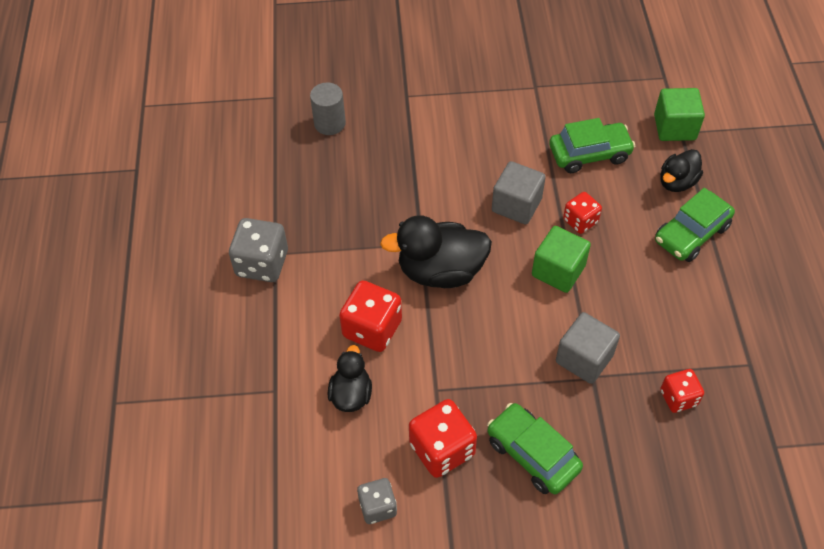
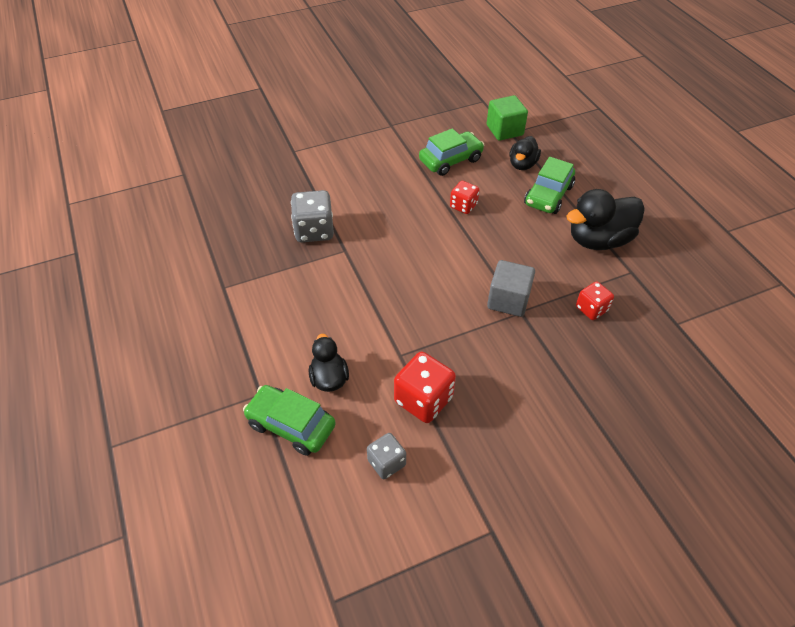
camera: 20 degrees left, 5 degrees down
(262, 263) = (214, 297): grey dice -> grey dice (314, 230)
(329, 123) = (237, 183): grey cylinder -> none
(372, 329) = (328, 323): red dice -> none
(440, 271) = (369, 266): black duck -> black duck (598, 240)
(516, 205) = (410, 206): grey cube -> none
(532, 454) = (498, 382): green car -> green car (291, 425)
(558, 271) = (461, 243): green cube -> none

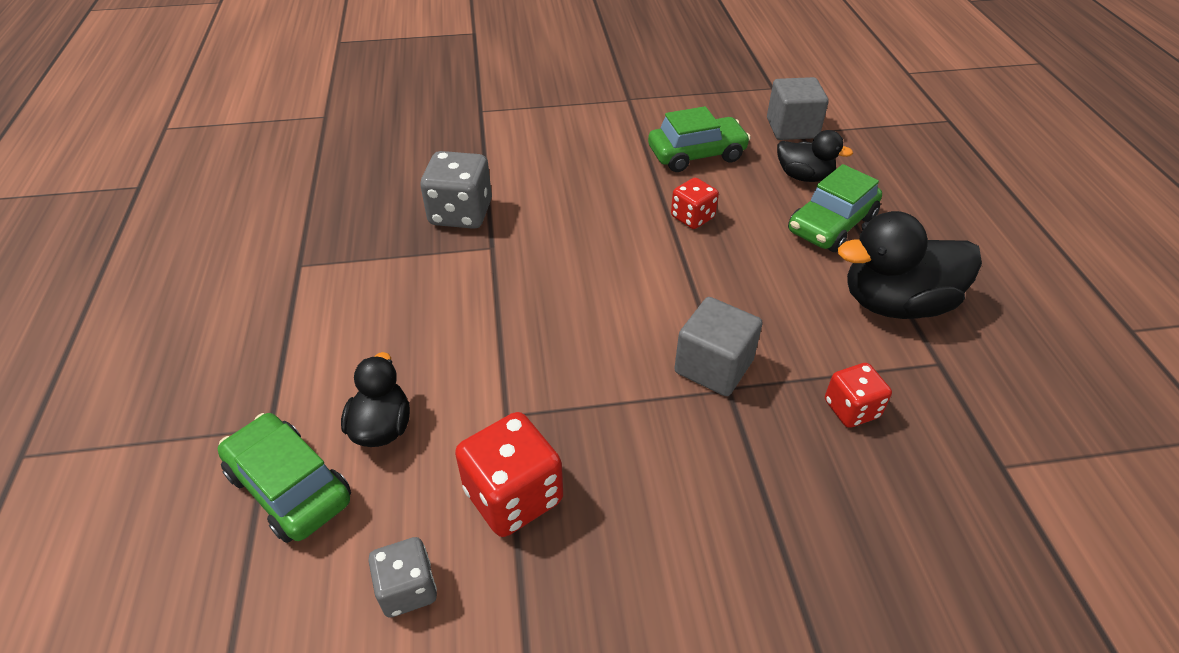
camera: 15 degrees right, 5 degrees down
(504, 130) = (792, 128): green cube -> grey cube
(522, 164) = (804, 176): black duck -> black duck turned 105 degrees counterclockwise

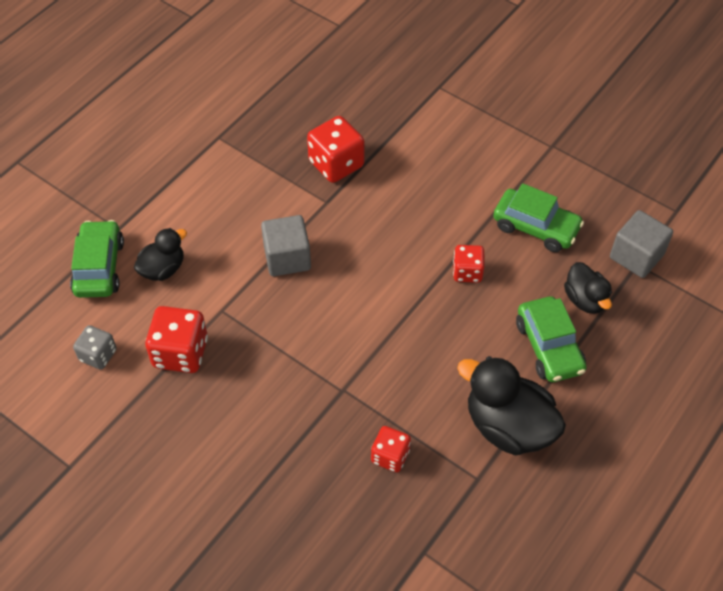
camera: 45 degrees right, 10 degrees up
(461, 213) = (336, 164): grey dice -> red dice
(713, 366) = (351, 372): grey cube -> grey cube (287, 258)
(831, 225) = (549, 347): green car -> green car turned 105 degrees counterclockwise

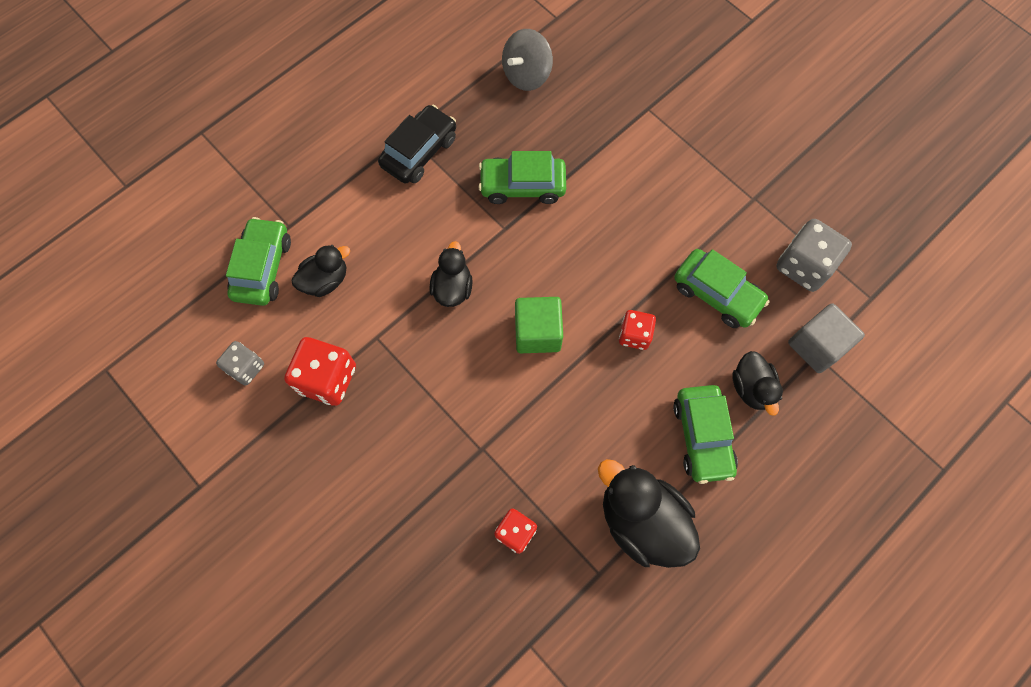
camera: 10 degrees right, 15 degrees up
(233, 149) = (419, 152): none -> black car
(287, 258) = (452, 288): grey cube -> black duck
(321, 74) = (526, 75): none -> grey spinning top
(336, 164) = (522, 185): red dice -> green car
(376, 283) = (537, 332): none -> green cube
(609, 193) = (804, 266): none -> grey dice

